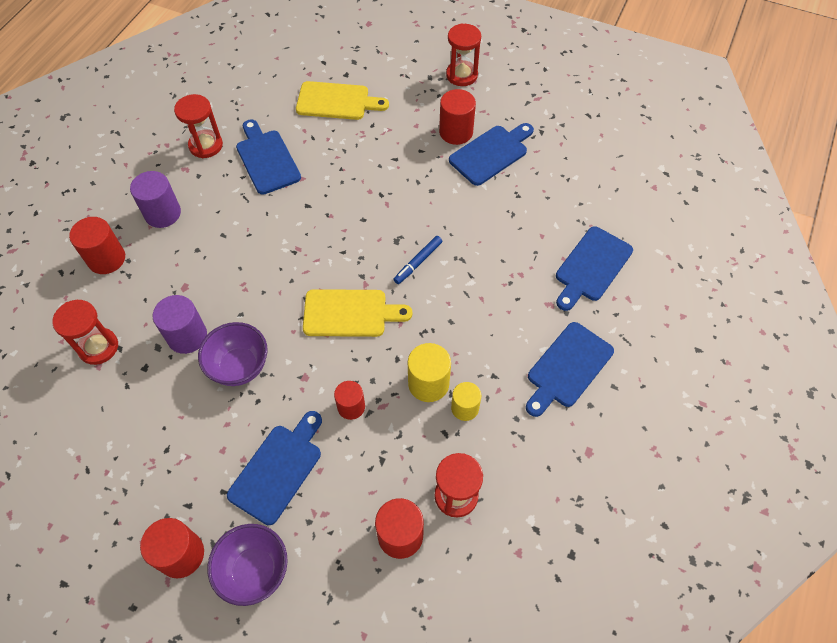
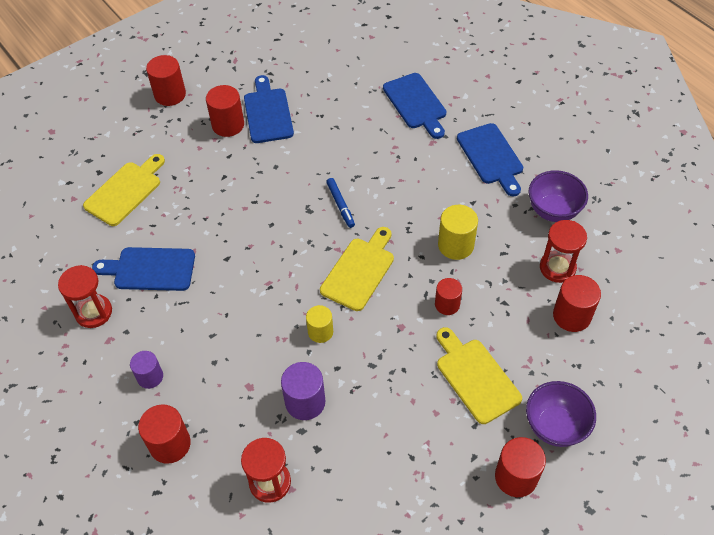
camera: 60 degrees left, 5 degrees down
(163, 213) = (150, 377): purple cylinder -> purple cylinder, size x0.67
(239, 367) = (362, 371): purple bowl -> purple bowl (553, 211)
(278, 469) = (475, 377): blue cutting board -> yellow cutting board
(461, 75) = (170, 95): red hourglass -> red cylinder
(465, 408) = (489, 231): yellow cylinder -> yellow cylinder (320, 332)

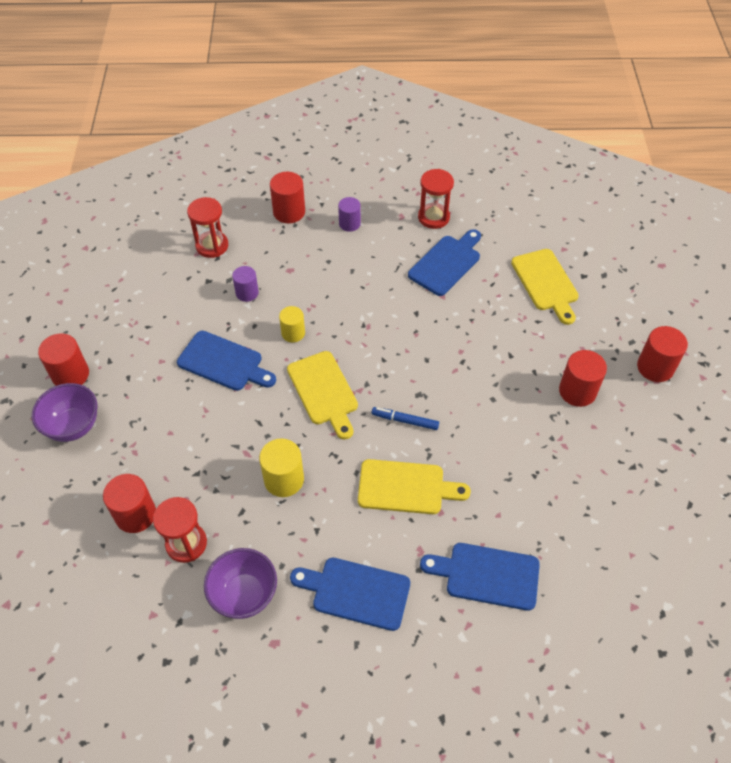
camera: 125 degrees right, 0 degrees up
(268, 113) = (571, 432): blue cutting board -> blue cutting board (223, 362)
(305, 402) = (247, 293): purple cylinder -> purple cylinder, size x0.67
(447, 304) = (235, 430): red cylinder -> none
(475, 377) = (159, 404): yellow cutting board -> yellow cutting board (406, 487)

